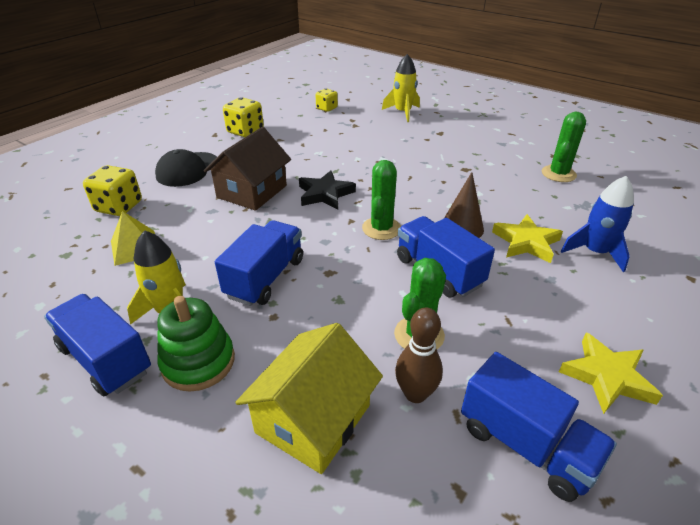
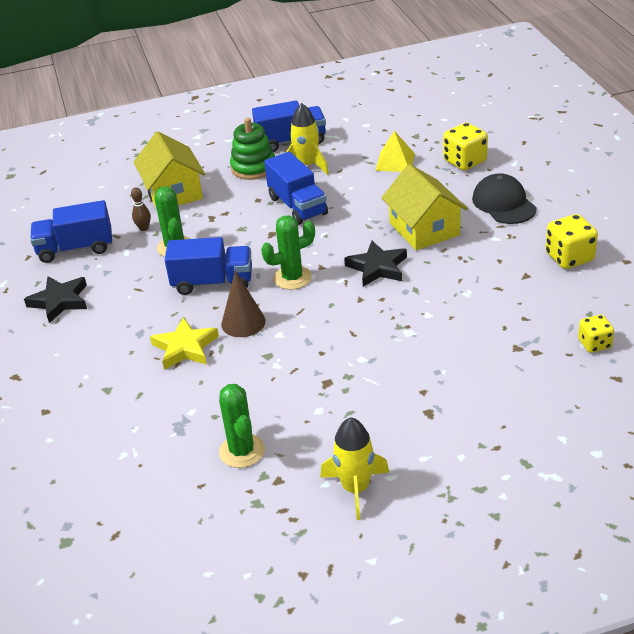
camera: 130 degrees right, 0 degrees up
(252, 191) = (424, 229): brown house -> yellow house
(381, 228) = (292, 278): green cactus -> green cactus turned 75 degrees counterclockwise
(402, 112) = (522, 410): yellow rocket -> yellow rocket (356, 488)
(415, 394) = (144, 228): brown bowling pin -> brown bowling pin, size x0.64
(595, 252) = (129, 379): blue rocket -> none
(607, 377) = (59, 301): yellow star -> black star

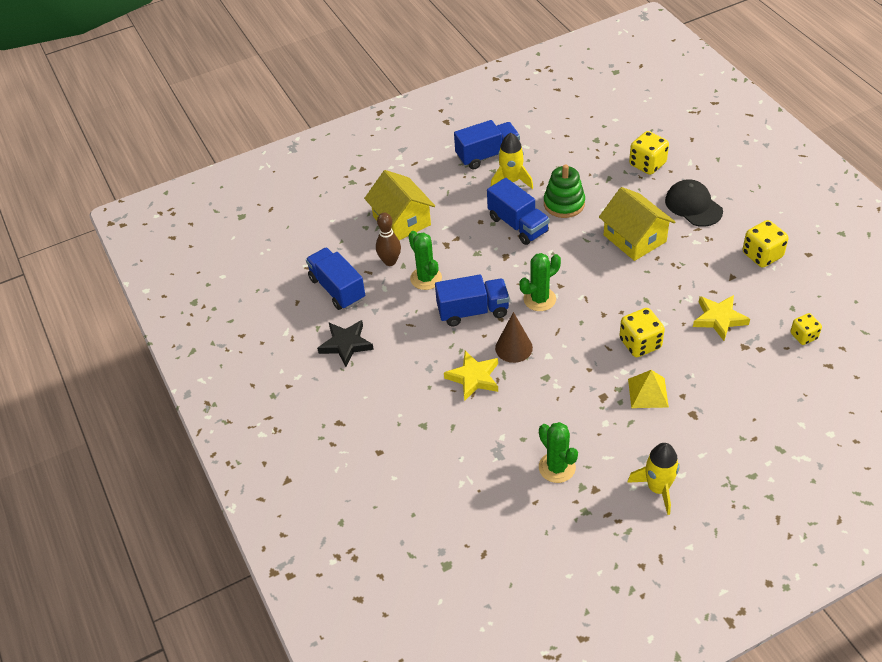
camera: 10 degrees left, 10 degrees up
(76, 248) = (337, 289): blue truck -> blue truck turned 75 degrees clockwise
(144, 228) = (390, 261): brown bowling pin -> brown bowling pin, size x1.55
(253, 167) = (464, 187): green stacking toy -> green stacking toy (564, 204)
(377, 267) = (608, 281): black star -> none
(391, 332) = (640, 343): none -> yellow dice
(395, 162) = (587, 170): yellow pyramid -> yellow pyramid (648, 393)
(495, 316) = (719, 319): none -> yellow star

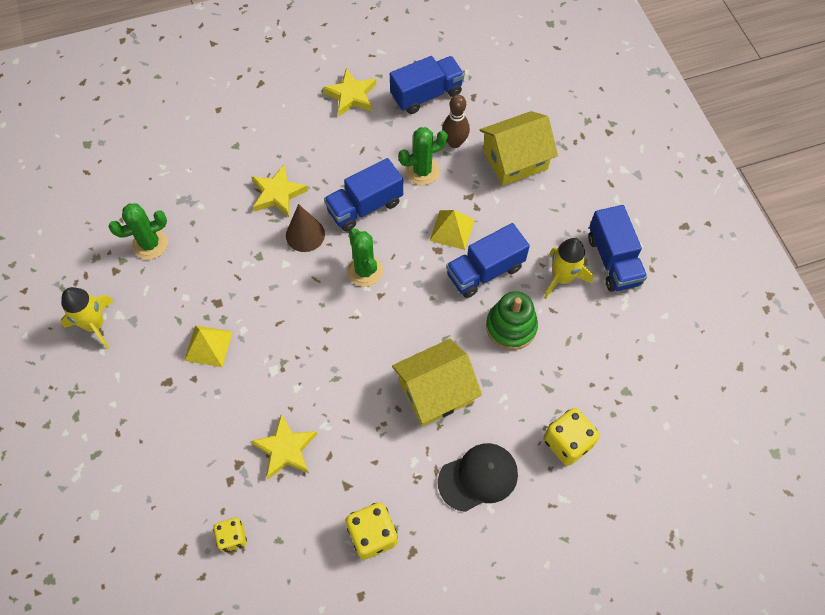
camera: 95 degrees right, 15 degrees up
(346, 344) = (351, 95): black star -> yellow star
(473, 311) = (365, 206): blue truck -> blue truck turned 60 degrees clockwise
(483, 250) = (452, 230): none -> yellow pyramid
(640, 343) = (275, 355): yellow dice -> none

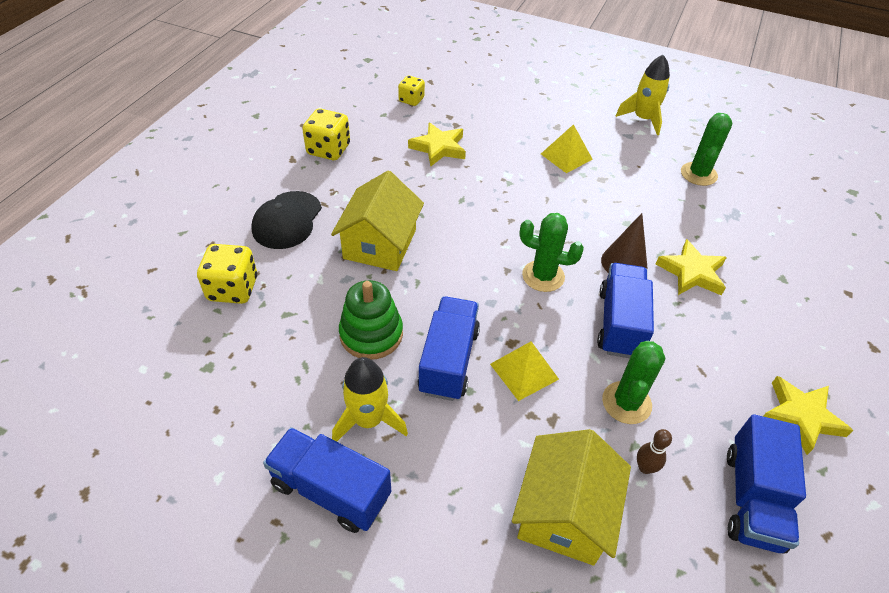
camera: 130 degrees right, 15 degrees down
(455, 142) = (645, 467): brown bowling pin -> brown bowling pin, size x0.64

